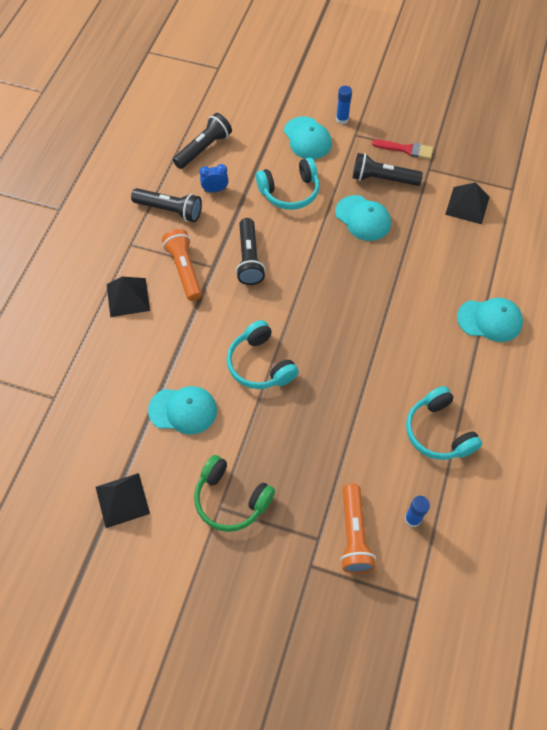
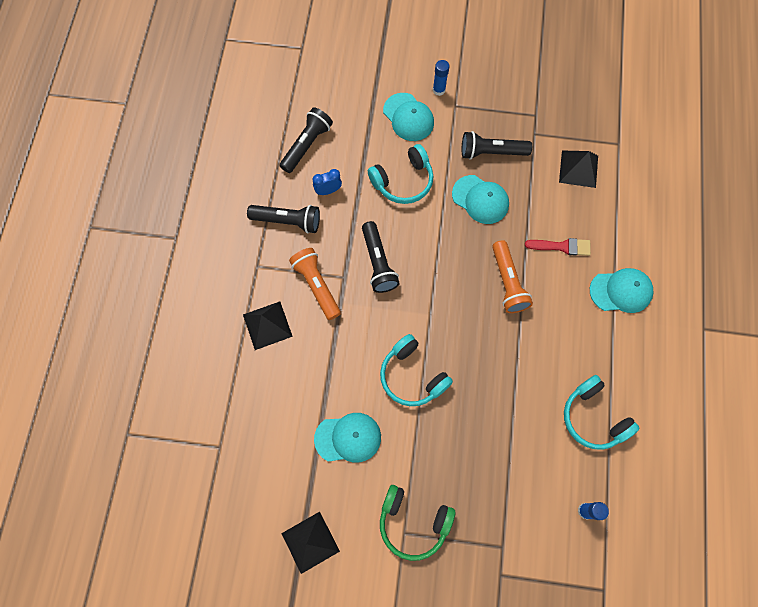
camera: 10 degrees left, 10 degrees up
(354, 535) = (534, 537): orange flashlight -> orange flashlight (507, 282)
(406, 149) = (508, 115): red brush -> red brush (561, 246)

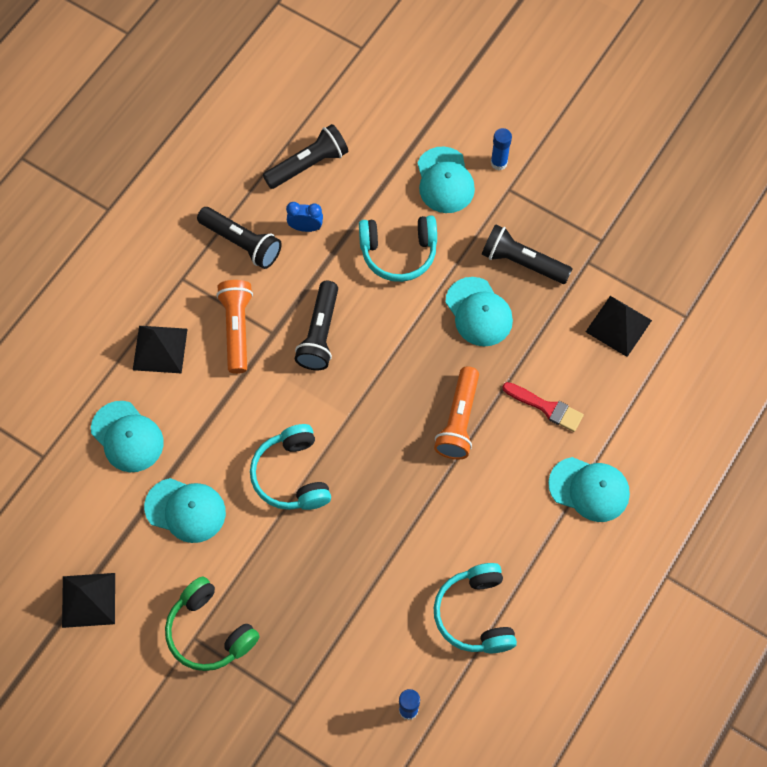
camera: 25 degrees right, 5 degrees down
(276, 402) = (127, 437): none -> turquoise cap

